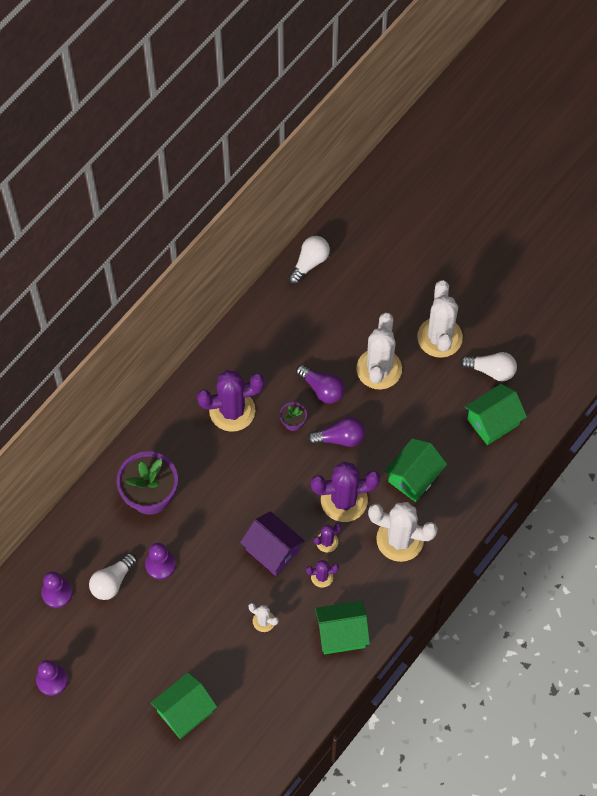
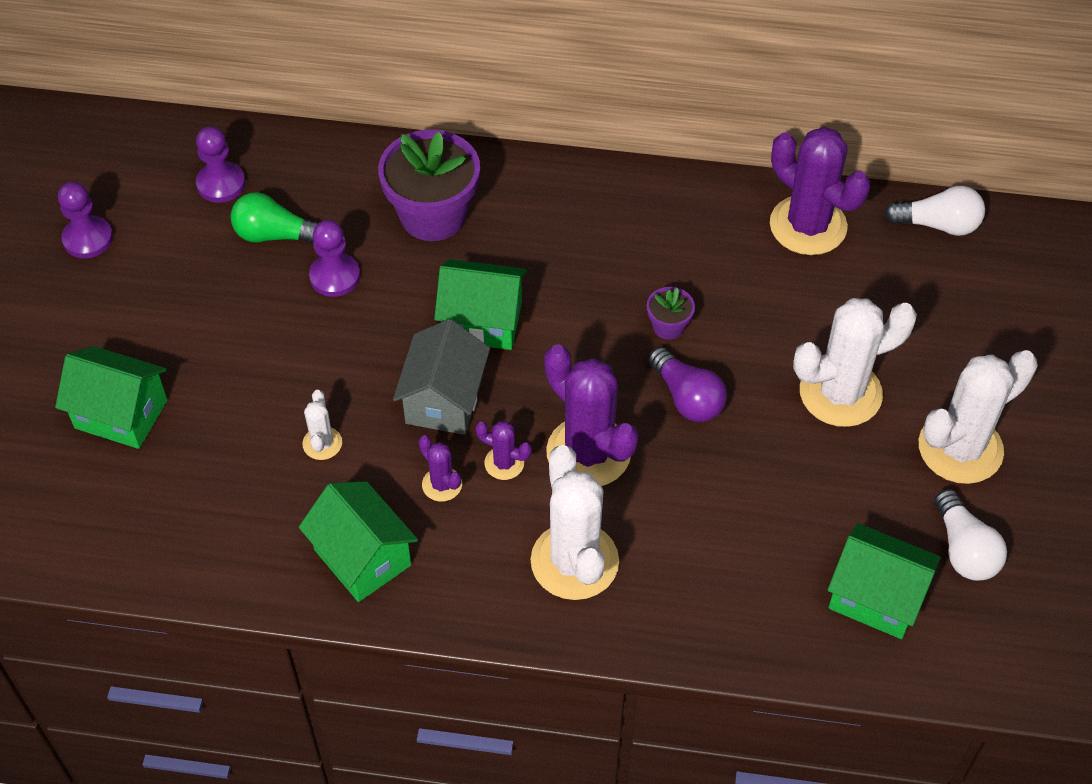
camera: 60 degrees right, 10 degrees down
(112, 581) = (275, 235): white light bulb -> green light bulb
(232, 410) = (631, 245): purple cactus -> purple cactus (808, 226)
(272, 550) = (444, 400): purple house -> grey house
(322, 389) = (750, 336): purple light bulb -> none
(414, 477) = (695, 529): green house -> green house (482, 321)

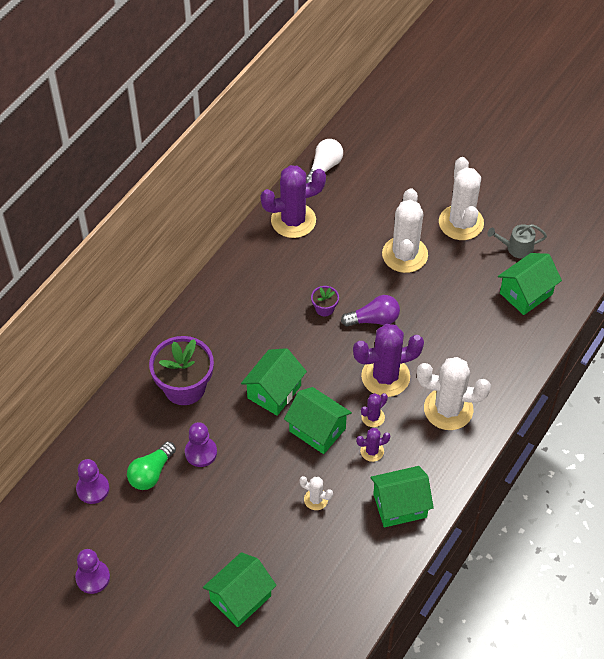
camera: 65 degrees left, 0 degrees up
(444, 400) = (317, 430): grey house -> green house
(964, 549) = (516, 248): white light bulb -> grey watering can

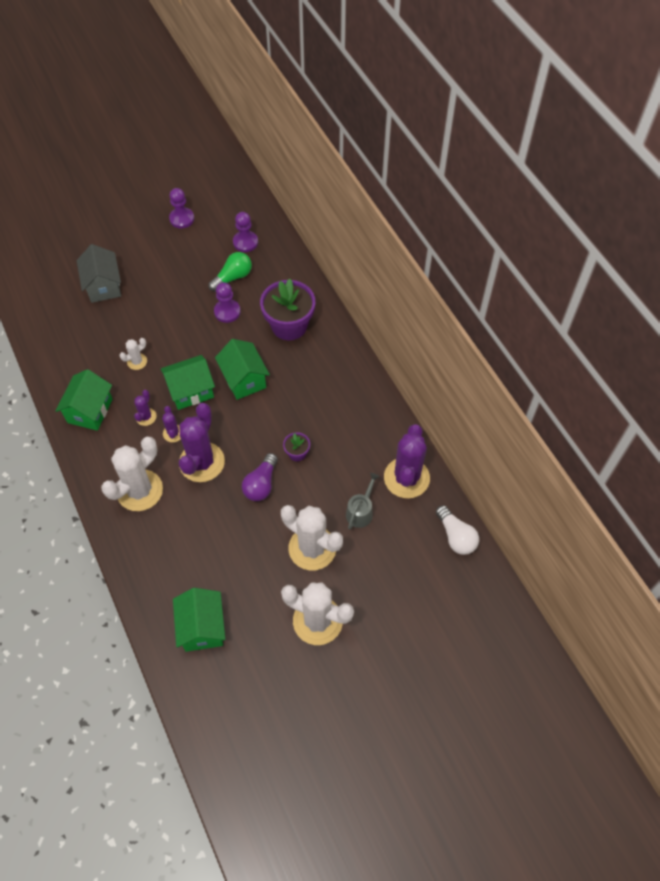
camera: 120 degrees right, 5 degrees up
(151, 473) = (233, 277): green light bulb -> green light bulb turned 75 degrees clockwise
(240, 598) = (103, 286): green house -> grey house
(516, 248) = (257, 653): grey watering can -> grey watering can (360, 511)

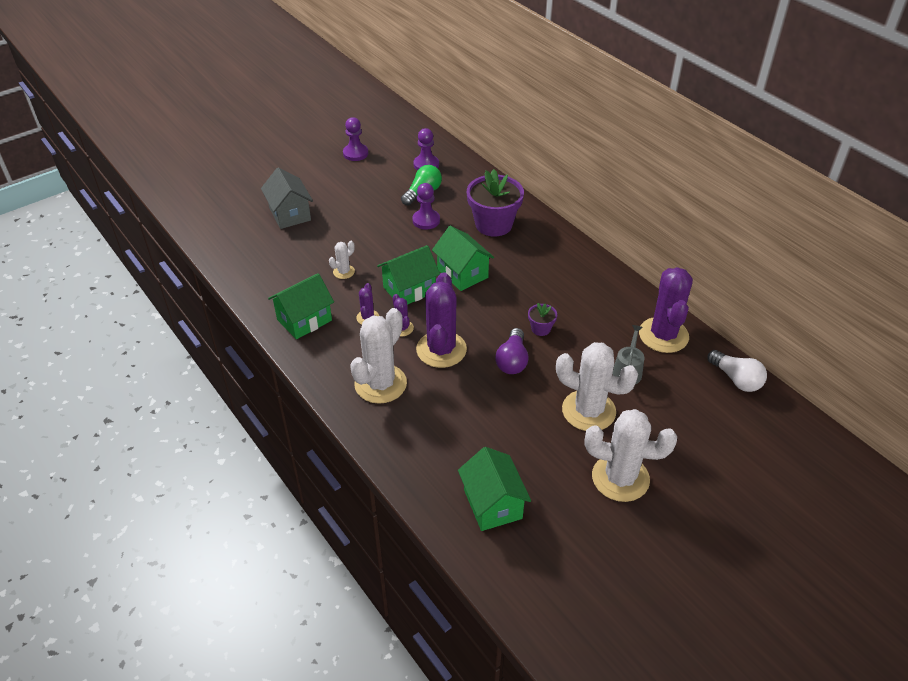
camera: 10 degrees left, 15 degrees down
(90, 411) = (304, 320): green house -> green house turned 45 degrees clockwise

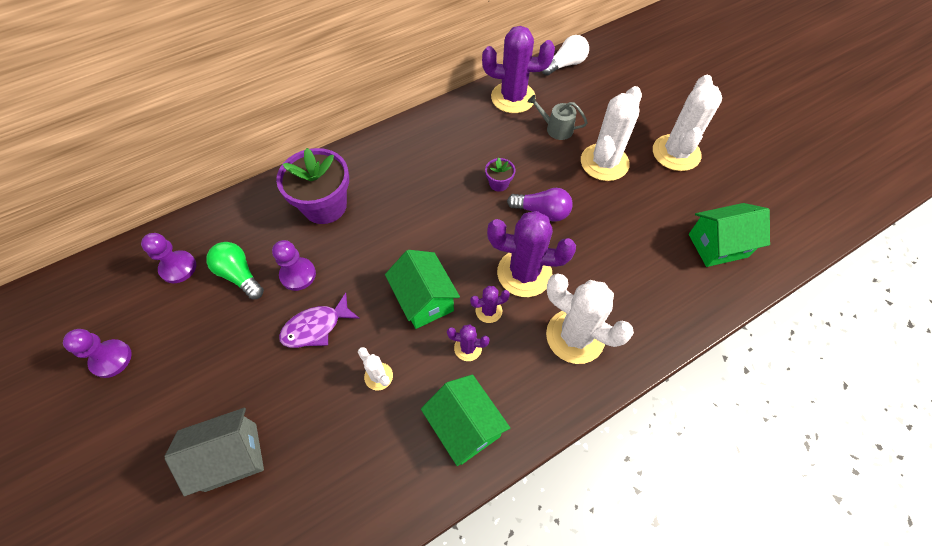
camera: 85 degrees left, 15 degrees up
(382, 236) = (316, 327): none -> purple fish
(462, 273) = (404, 243): green house -> none

